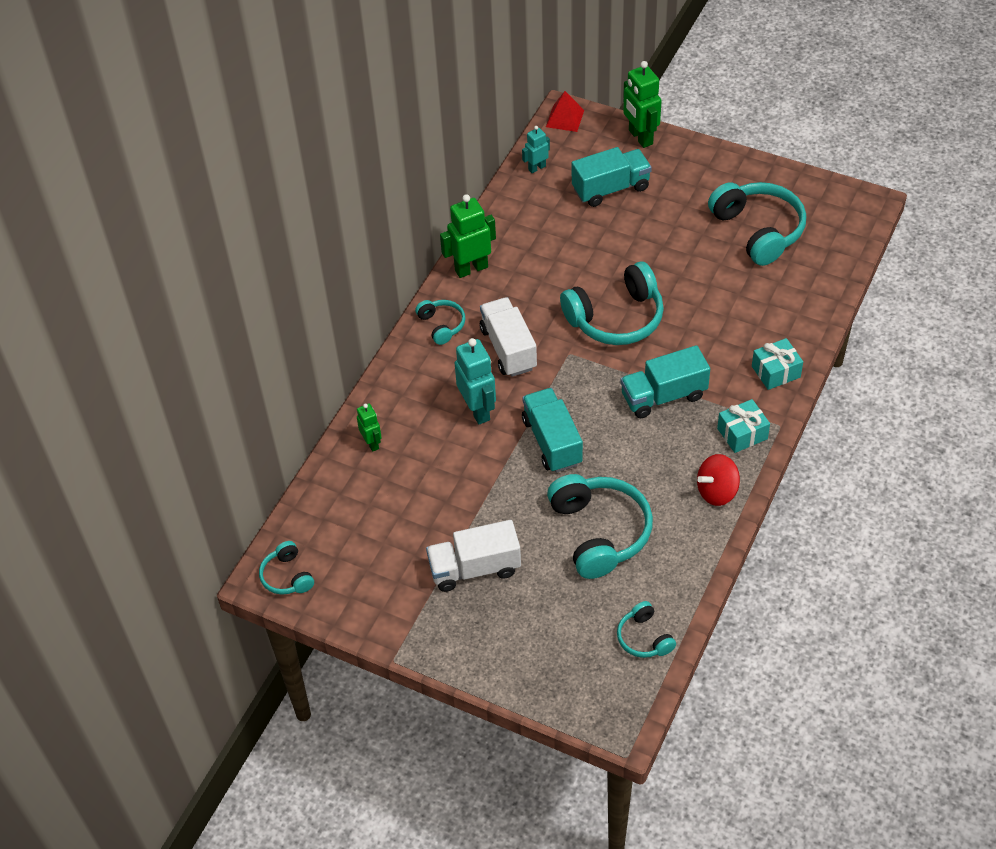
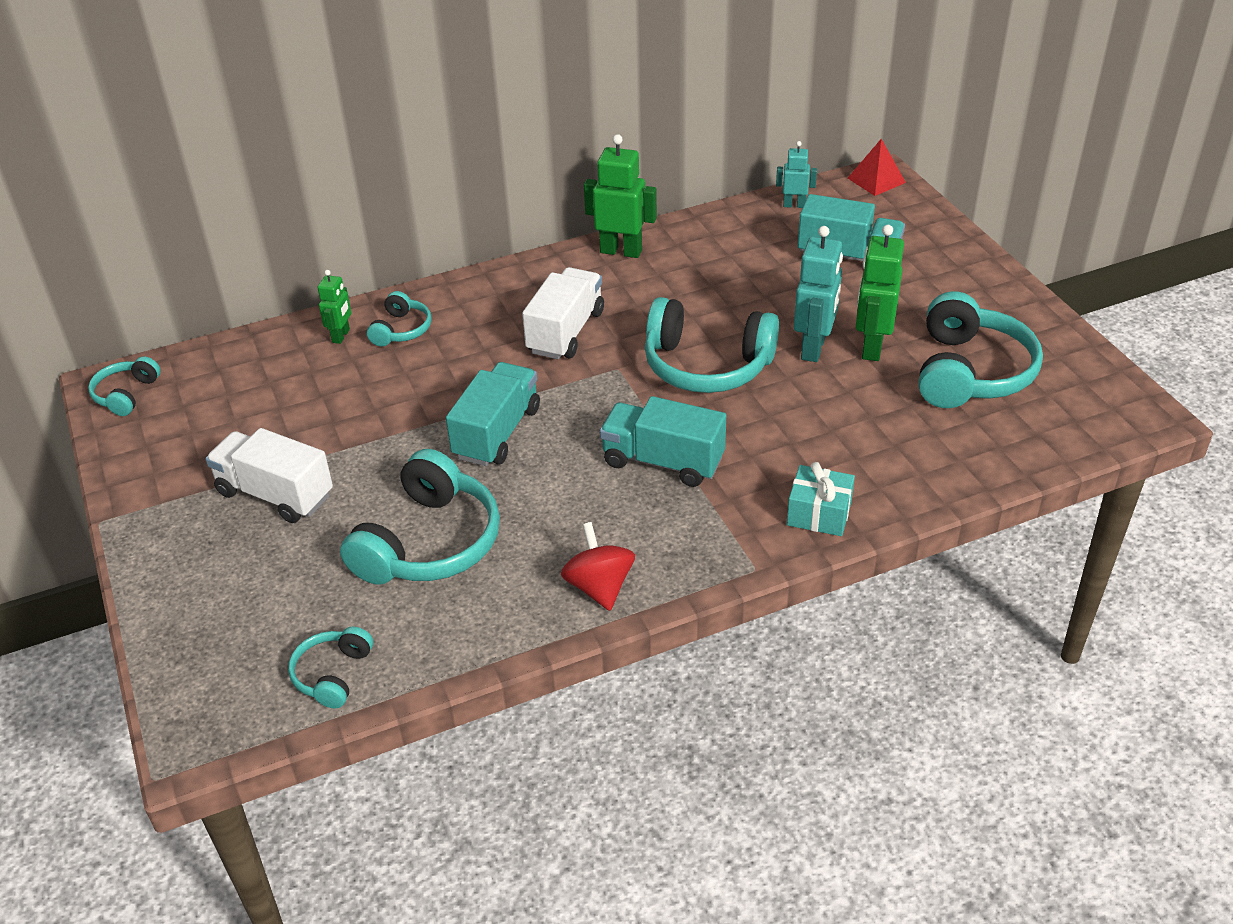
camera: 40 degrees right, 10 degrees down
(442, 325) = (532, 280): turquoise headphones -> turquoise headphones (401, 330)
(478, 410) = (467, 365): turquoise robot -> turquoise robot (814, 348)
(640, 137) = (937, 230): green robot -> green robot (871, 347)
(717, 491) = (599, 587): red spinning top -> red spinning top turned 60 degrees clockwise
(742, 433) = (701, 549): turquoise gift -> none

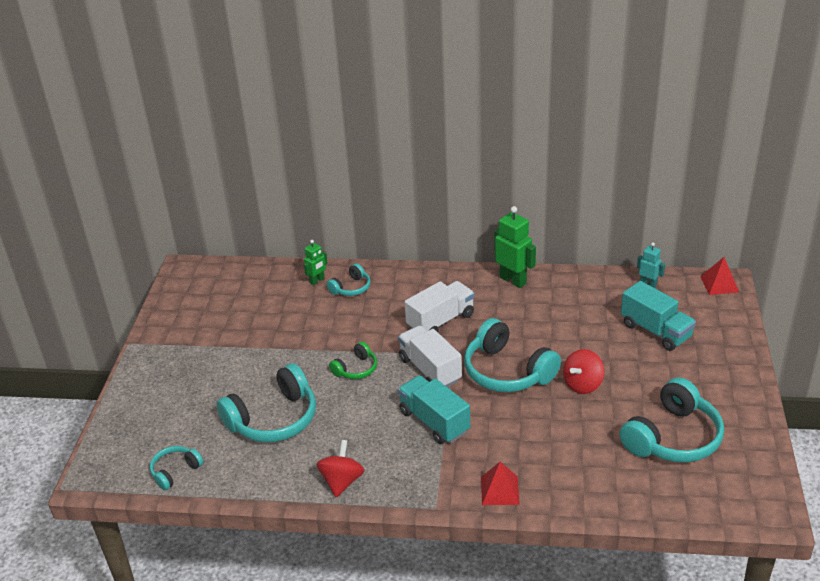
camera: 30 degrees right, 5 degrees down
(126, 394) = (189, 277): turquoise headphones -> none
(275, 494) = (219, 361): white truck -> white truck (430, 370)
(497, 433) = (356, 369): turquoise truck -> green headphones
(814, 348) = (582, 384): turquoise robot -> red spinning top
(819, 514) = (500, 490): turquoise gift -> red pyramid
(871, 347) = (621, 397): green robot -> none

